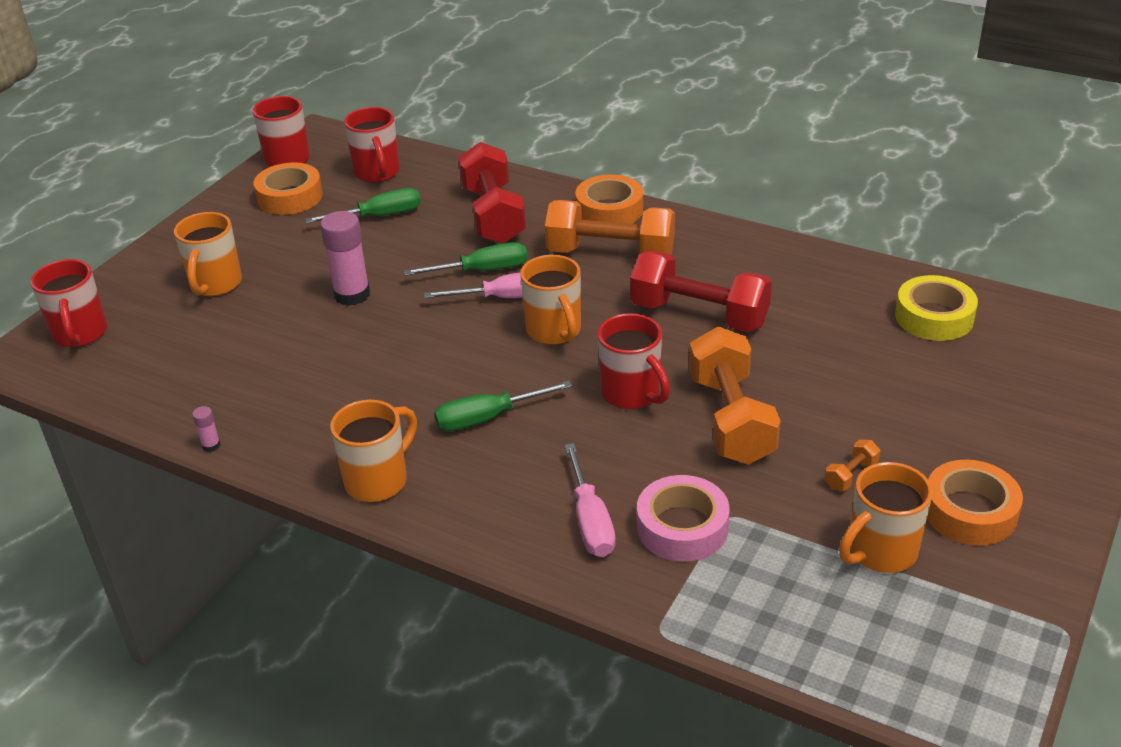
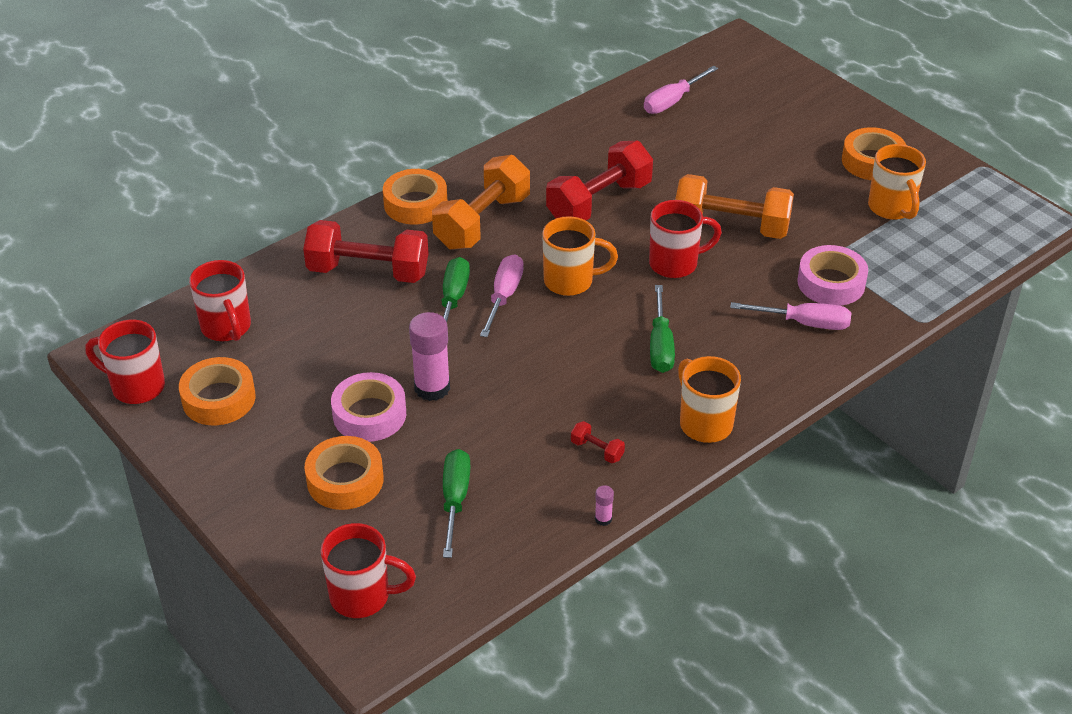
camera: 70 degrees left, 5 degrees up
(215, 285) = (345, 480): orange mug -> orange tape
(302, 272) = (369, 414): none -> pink tape
(307, 416) = (597, 450): none -> red dumbbell
(377, 173) = (227, 328): red mug -> red mug turned 60 degrees clockwise
(379, 216) = (309, 343): green screwdriver -> green screwdriver (455, 500)
(851, 475) = (816, 195): orange dumbbell -> none
(934, 317) = (672, 101): yellow tape -> pink screwdriver

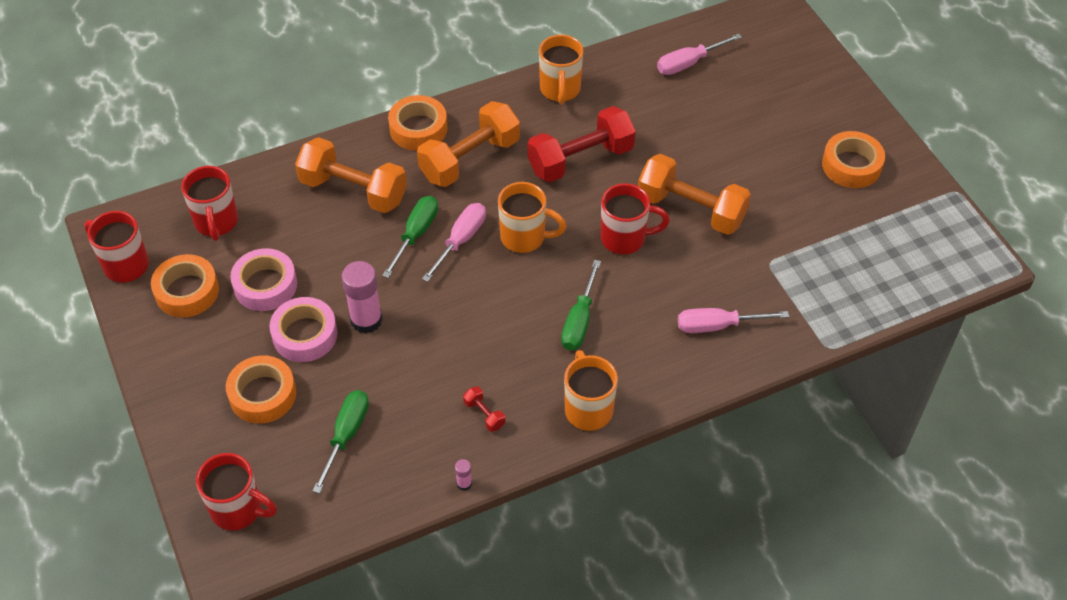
camera: 15 degrees right, 10 degrees up
(368, 271) = (353, 190): red dumbbell -> orange dumbbell
(804, 323) = (718, 326): pink screwdriver -> pink screwdriver turned 150 degrees clockwise
(831, 283) = (759, 288): pink tape -> pink tape (265, 285)
(892, 208) = (849, 220): orange mug -> orange mug (560, 90)

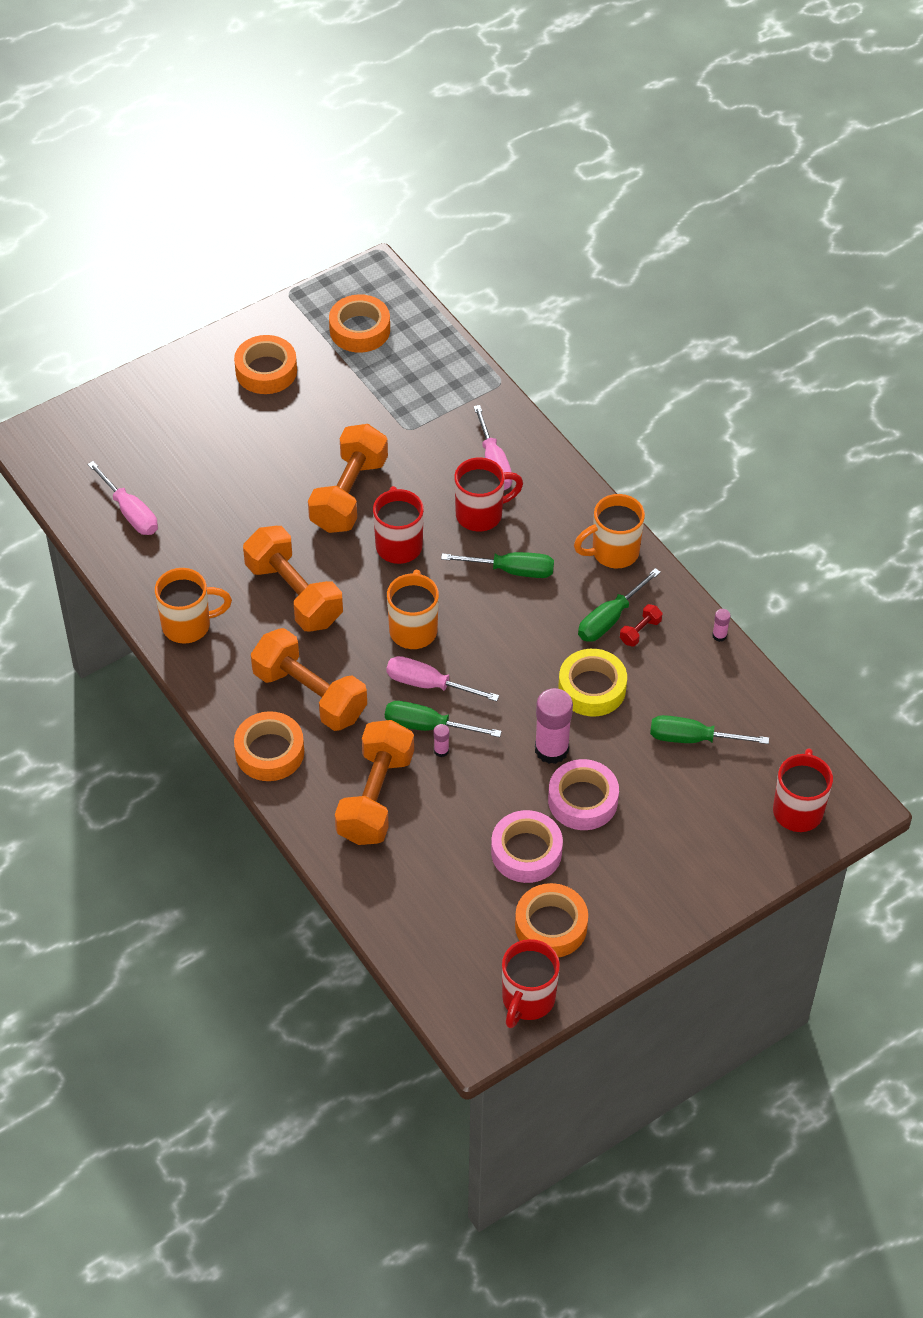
camera: 100 degrees left, 0 degrees up
(216, 223) = (448, 923): red mug -> red mug (481, 514)
(262, 394) = (665, 821): orange tape -> orange tape (359, 330)
(388, 240) = (441, 750): none -> pink glue stick
(426, 362) = (592, 688): none -> yellow tape
(505, 391) = (610, 618): none -> green screwdriver
(580, 159) = (294, 594): red dumbbell -> orange dumbbell

